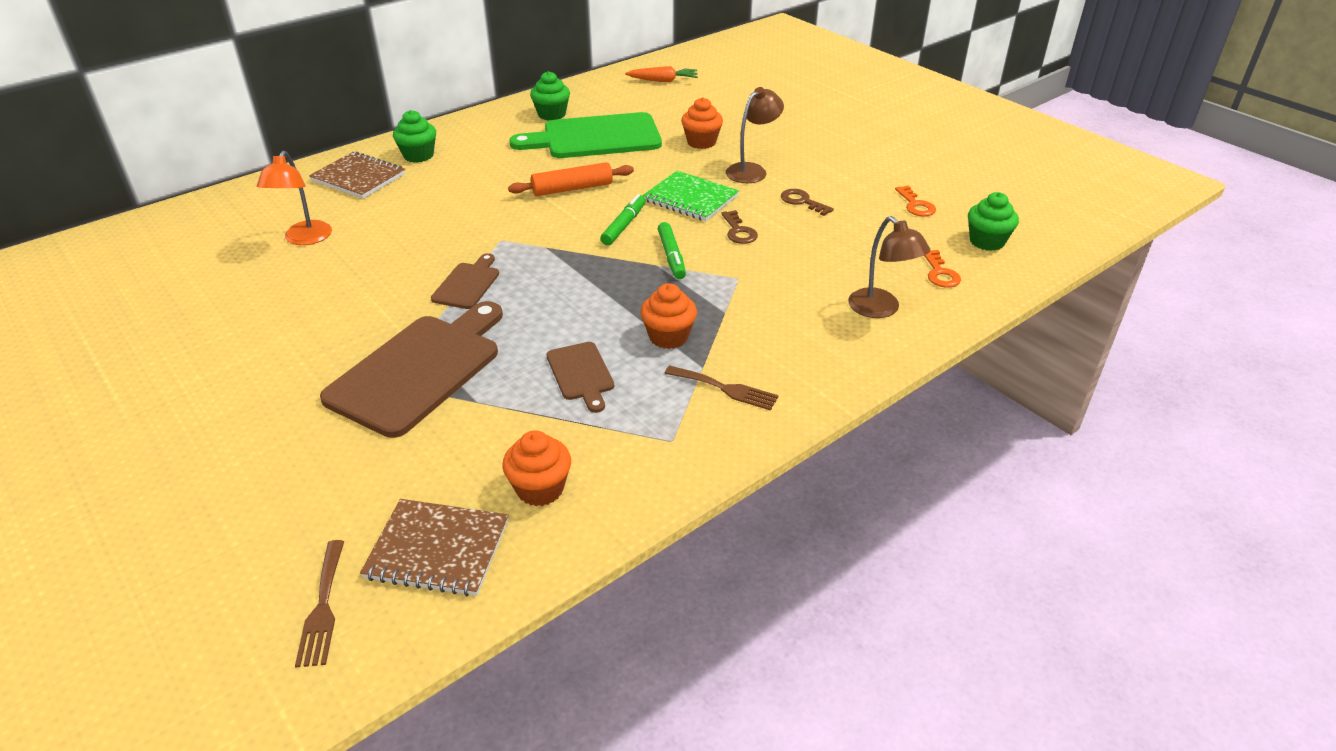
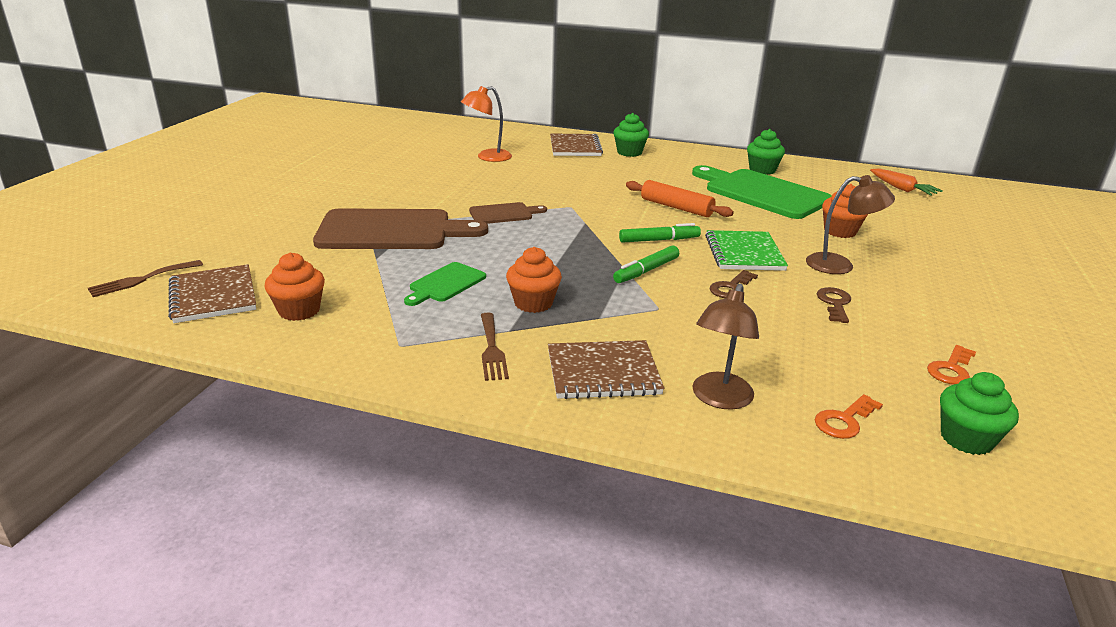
camera: 55 degrees right, 10 degrees down
(581, 374) = (445, 284): brown cutting board -> green cutting board
(807, 346) = (603, 373): none -> brown notebook

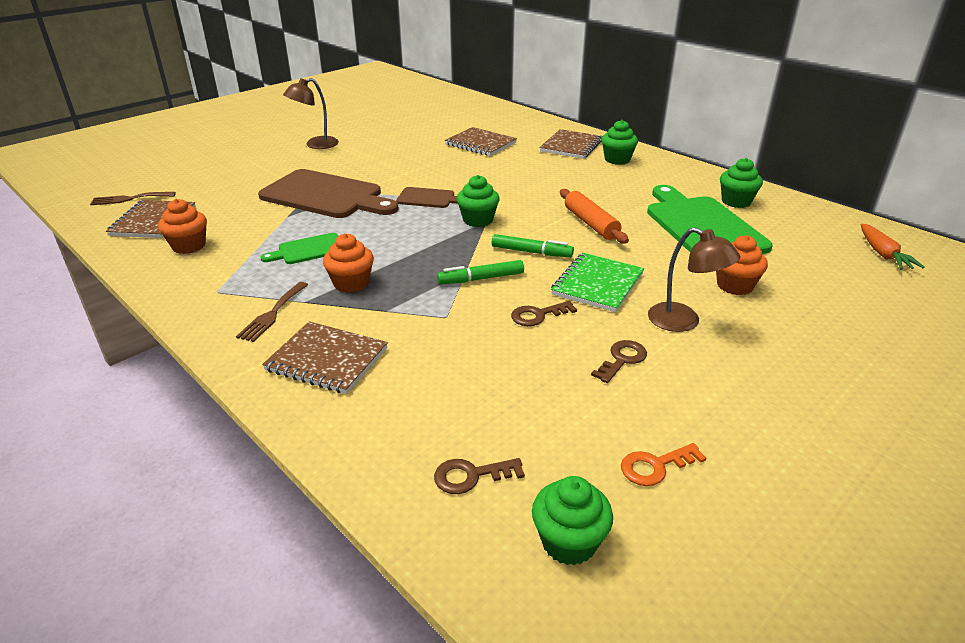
camera: 30 degrees right, 5 degrees up
(487, 157) = (480, 144): orange lamp -> brown notebook
(576, 223) = (478, 220): none -> green cupcake
(719, 399) = (388, 415): brown lamp -> brown lamp (316, 145)
(844, 420) = (471, 476): orange key -> brown key

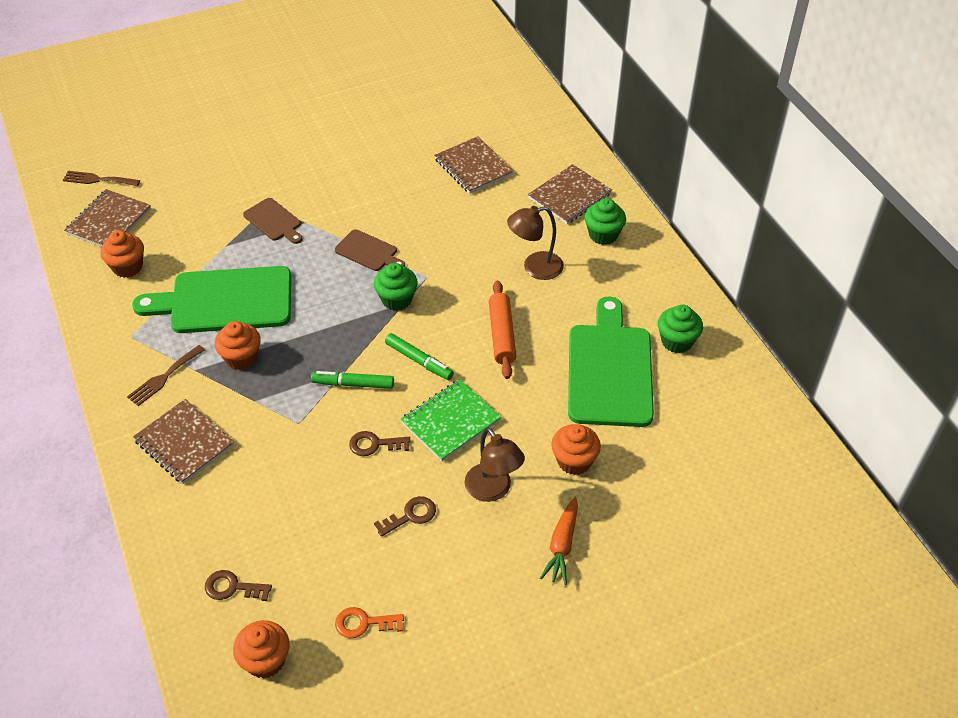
camera: 20 degrees right, 15 degrees up
(308, 250) = (225, 301): green cutting board -> green cutting board, size x2.04
(316, 145) = (301, 127): brown lamp -> brown lamp (535, 267)
(326, 195) = (274, 221): brown cutting board -> brown cutting board, size x0.49
(569, 542) = (265, 660): green cupcake -> orange cupcake
(883, 254) = (759, 463): orange carrot -> orange carrot (562, 546)

